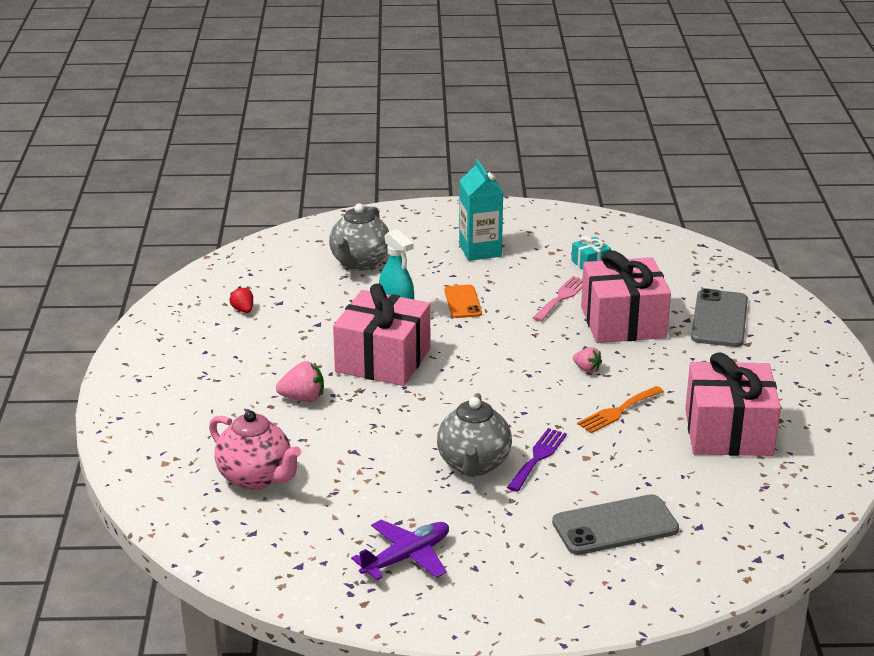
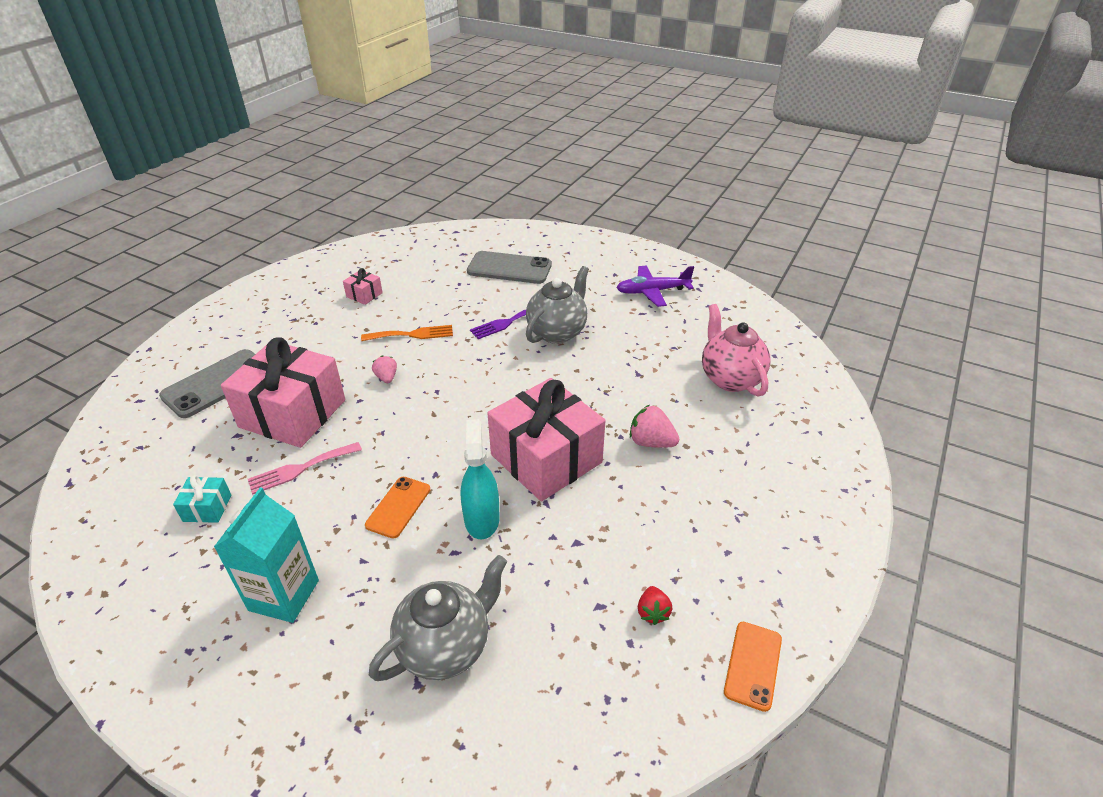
camera: 150 degrees left, 10 degrees up
(168, 308) = (753, 665): none -> orange phone
(728, 432) = (364, 295): pink gift -> pink gift, size x0.42

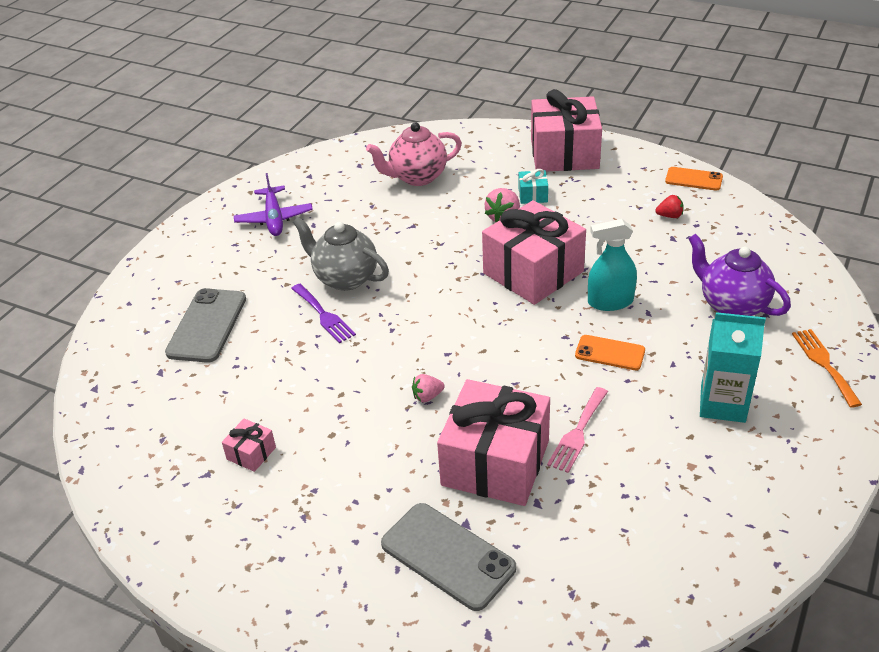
camera: 90 degrees left, 0 degrees up
(207, 508) = (646, 491): turquoise gift -> turquoise gift (533, 195)
(300, 469) = (578, 433): pink fork -> pink fork turned 60 degrees clockwise
(412, 334) = (345, 390): orange fork -> orange fork (824, 364)
(446, 646) = (732, 305): grey teapot -> purple teapot
(803, 512) = (564, 154): none -> pink gift

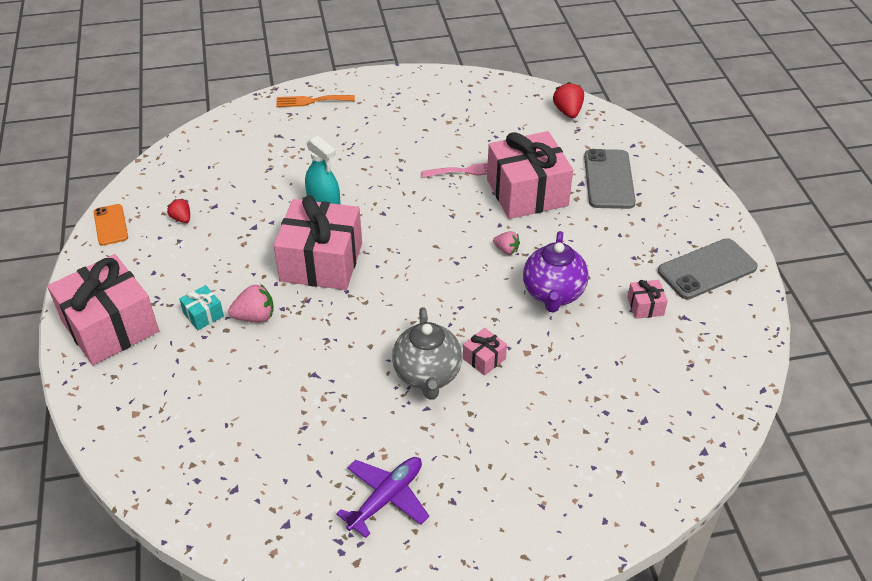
camera: 130 degrees left, 5 degrees up
(207, 325) = (569, 430): grey phone -> grey phone (707, 269)
(324, 315) = (484, 358): purple fork -> pink gift
(417, 177) = (226, 420): pink teapot -> none
(610, 353) = (381, 186): orange phone -> none
(620, 609) = (568, 112): none -> red strawberry
(722, 404) = (385, 126): turquoise carton -> none
(732, 305) = (280, 152): purple teapot -> purple teapot (553, 294)
(824, 364) = (311, 101): orange fork -> orange fork turned 45 degrees clockwise

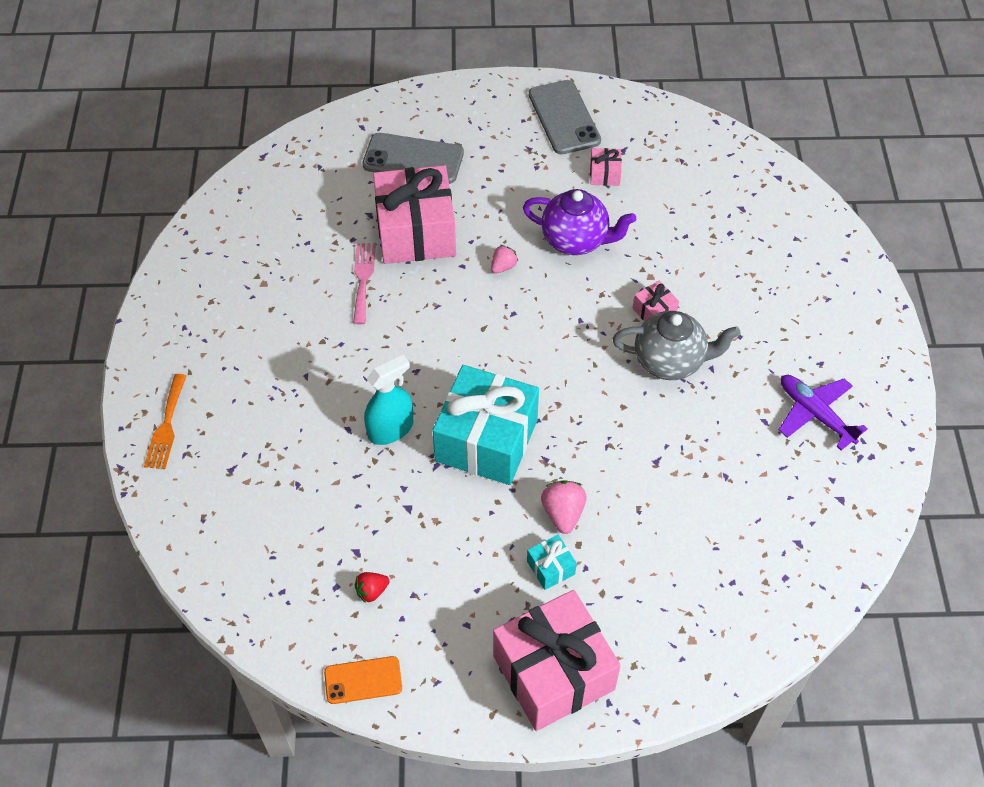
camera: 80 degrees left, 10 degrees up
(321, 262) = (486, 440): pink gift -> turquoise gift
(568, 112) = (284, 168): red strawberry -> none

